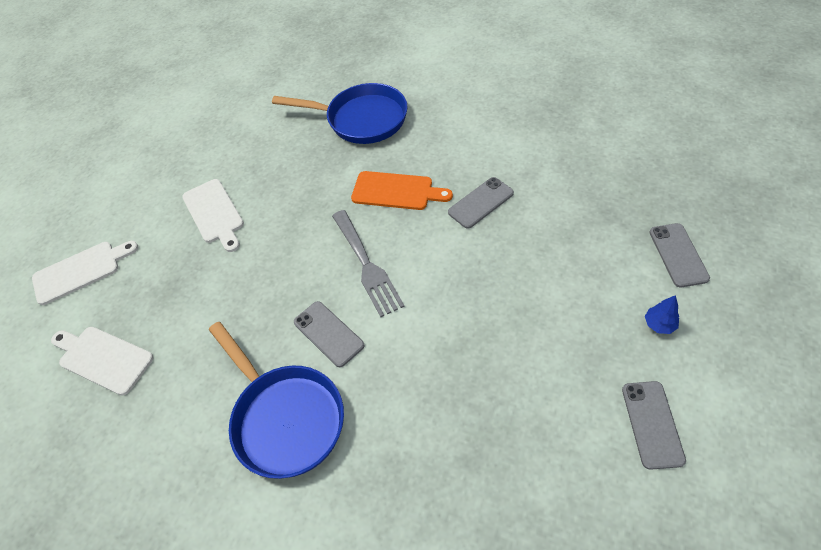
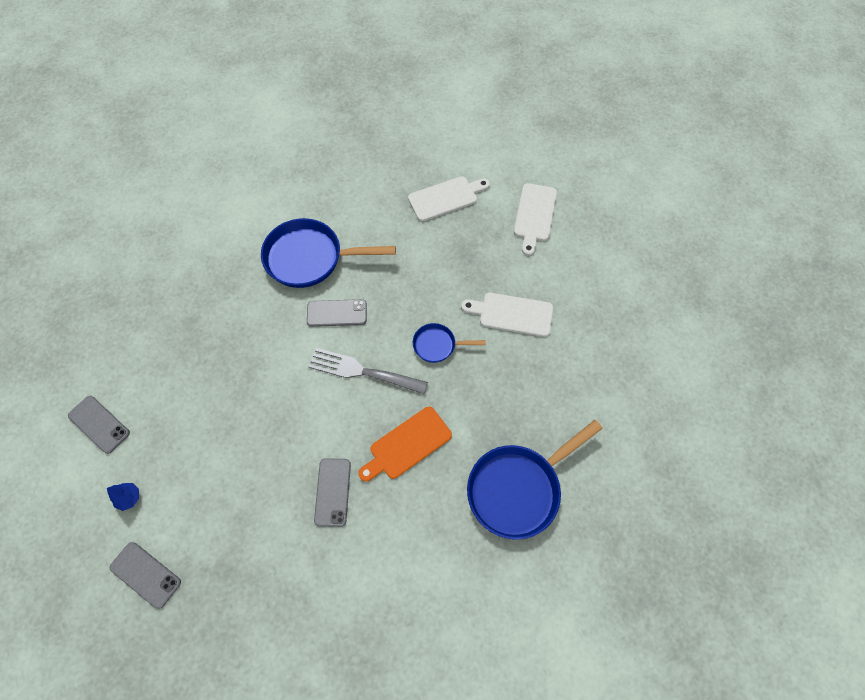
camera: 125 degrees right, 10 degrees up
(291, 237) = (437, 345): none -> blue pan

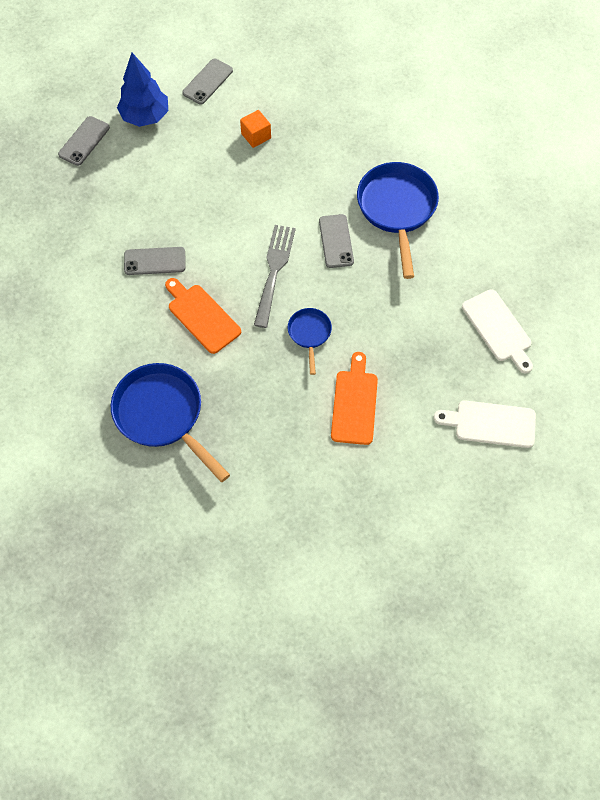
camera: 85 degrees right, 0 degrees up
(129, 498) = (145, 116): blue tree -> blue tree, size x2.21
(190, 377) = (256, 136): none -> orange cube
(512, 314) = (354, 403): white cutting board -> orange cutting board

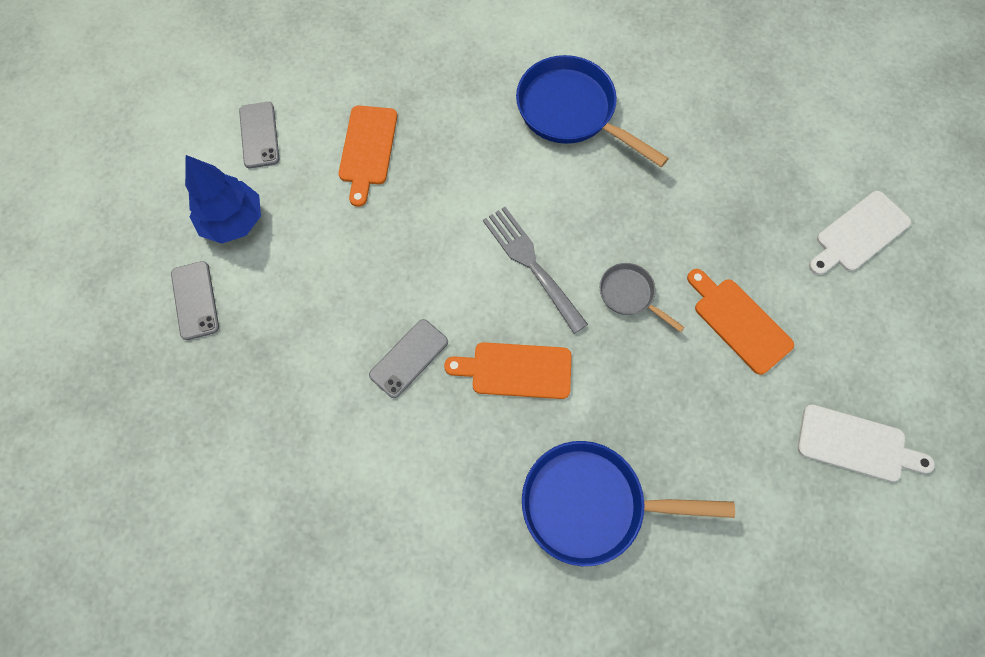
camera: 45 degrees left, 5 degrees up
(256, 136) = (367, 149): orange cube -> orange cutting board
(309, 334) = (629, 295): blue pan -> grey pan
(336, 241) = (553, 187): grey phone -> none
(498, 329) = (770, 145): white cutting board -> white cutting board (856, 444)

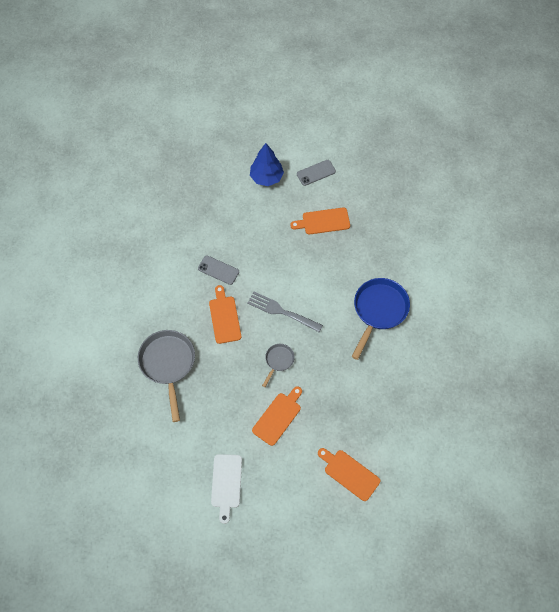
camera: 75 degrees right, 5 degrees down
(195, 300) = (223, 176): grey phone -> none
(532, 264) = (282, 311): grey fork -> grey fork turned 105 degrees counterclockwise
(591, 504) = (168, 364): blue pan -> grey pan
(859, 234) = (349, 473): white cutting board -> orange cutting board

